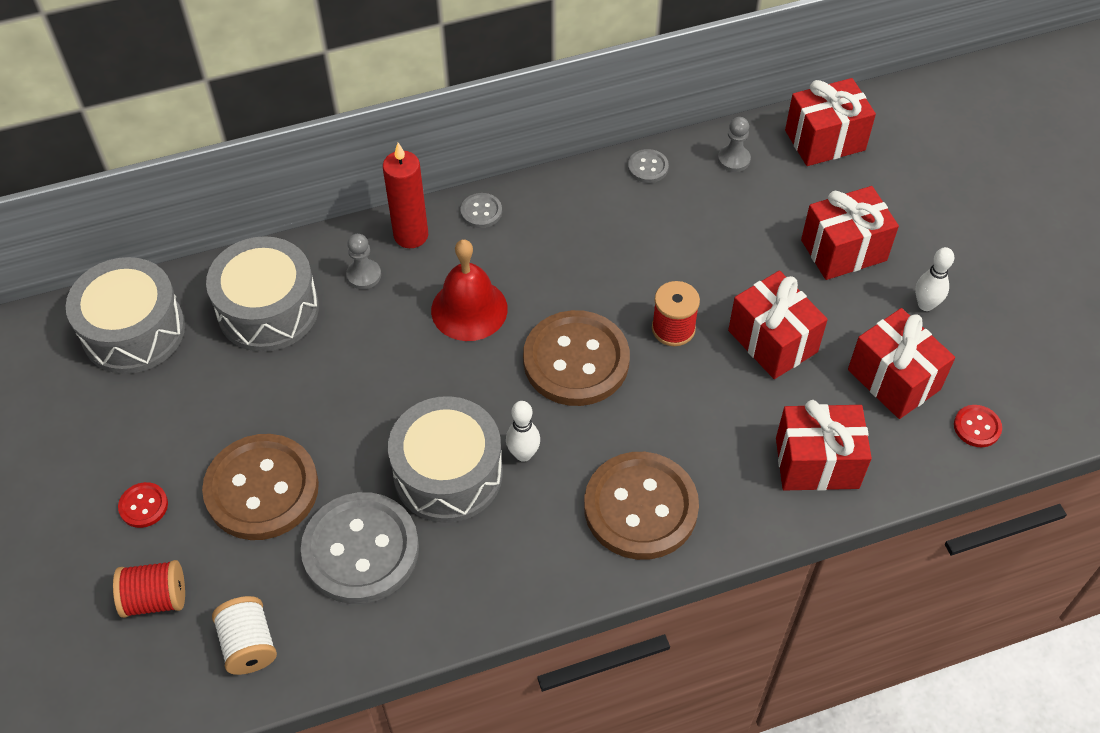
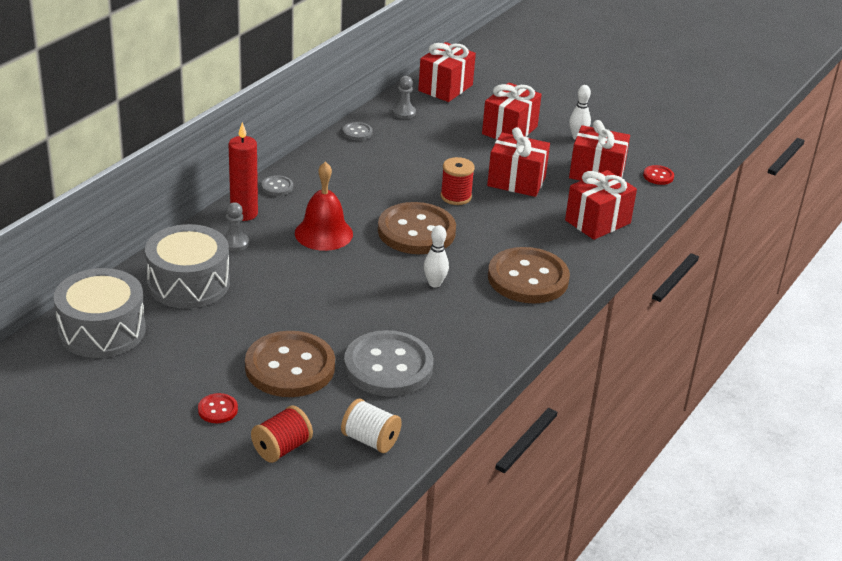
camera: 40 degrees left, 20 degrees down
(448, 473) = (400, 310): grey drum -> none

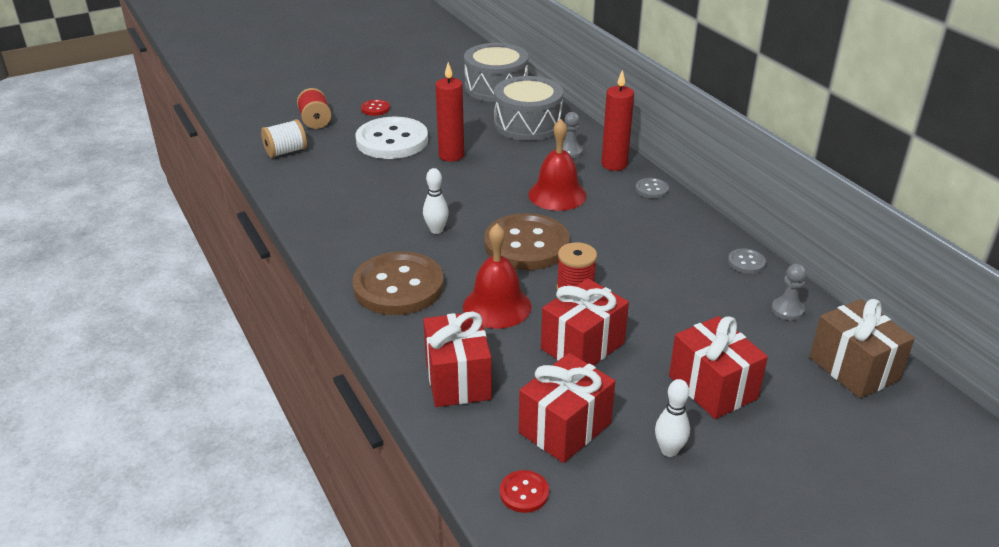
camera: 120 degrees right, 0 degrees up
(290, 367) = (392, 141): brown button -> white button
(294, 315) = (451, 155): none -> red candle
(388, 366) = (352, 178): grey button -> none
(445, 88) = (854, 368): red gift -> brown gift
(508, 226) = (497, 306): none -> red bell

